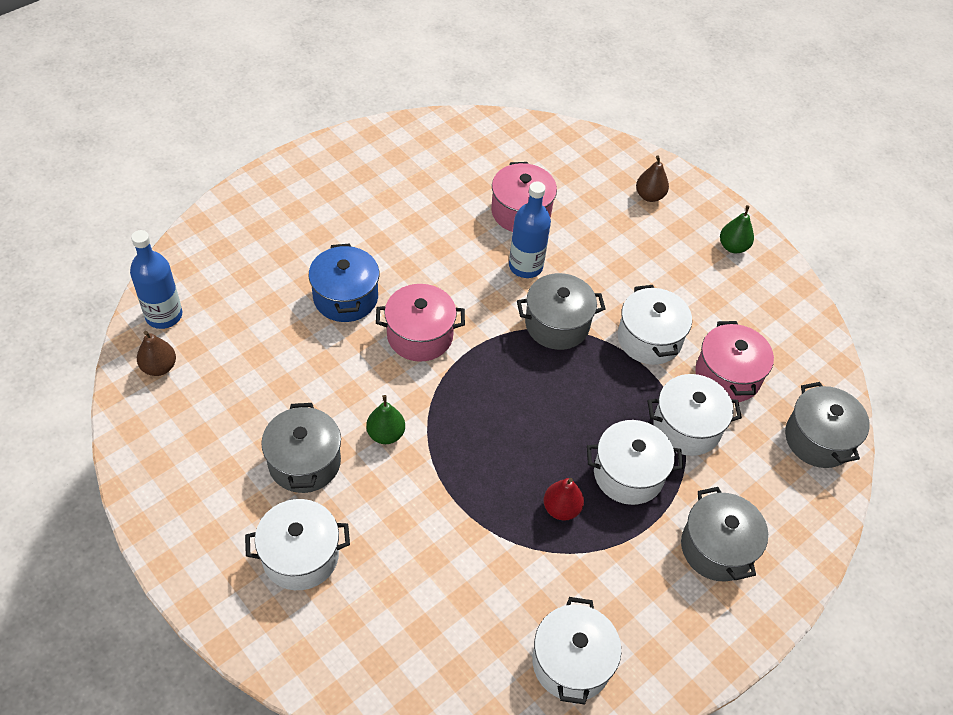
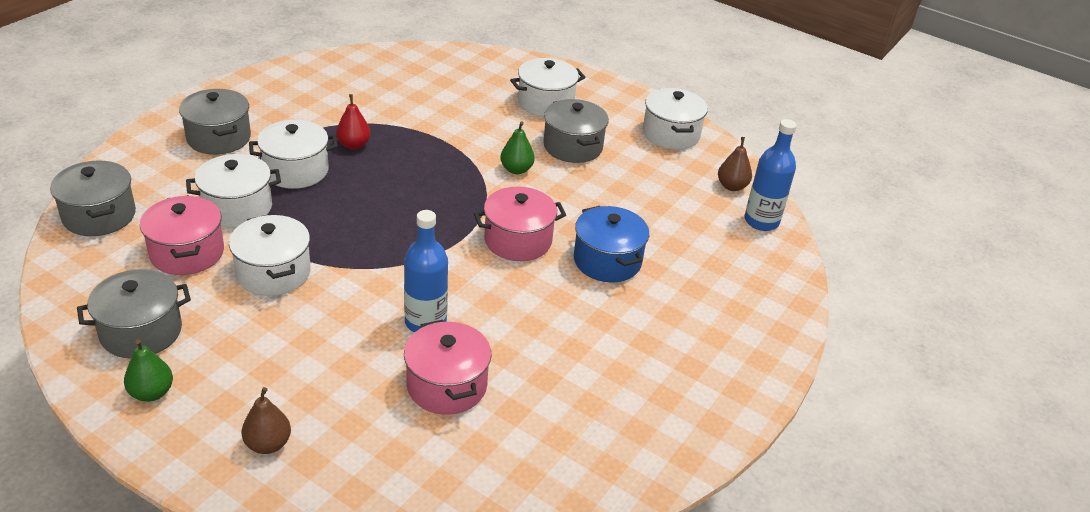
camera: 165 degrees right, 15 degrees down
(557, 324) = (378, 271): grey pot -> grey pot (141, 332)
(571, 662) = (336, 78): white pot -> white pot (671, 134)

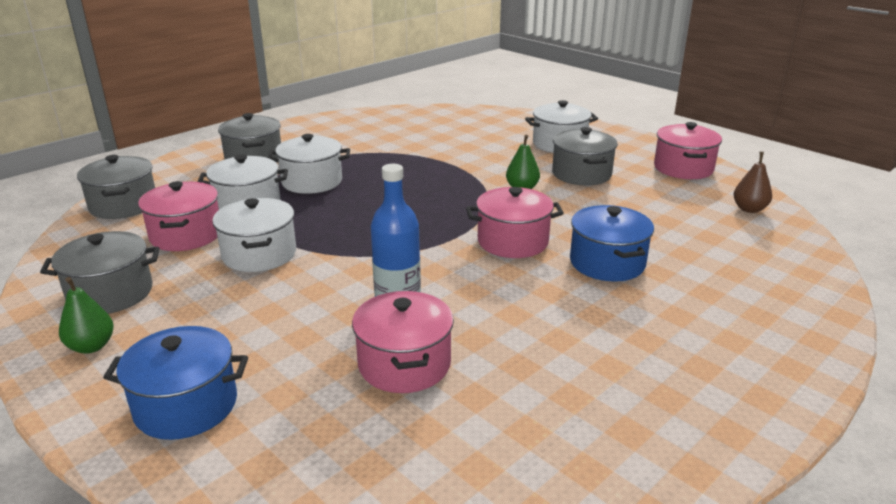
camera: 15 degrees right, 10 degrees down
(268, 444) = (186, 405): brown pear -> blue pot
(353, 145) = (371, 166): red pear -> none
(671, 134) = (683, 168): white pot -> pink pot
(761, 221) = (784, 238): blue bottle -> none

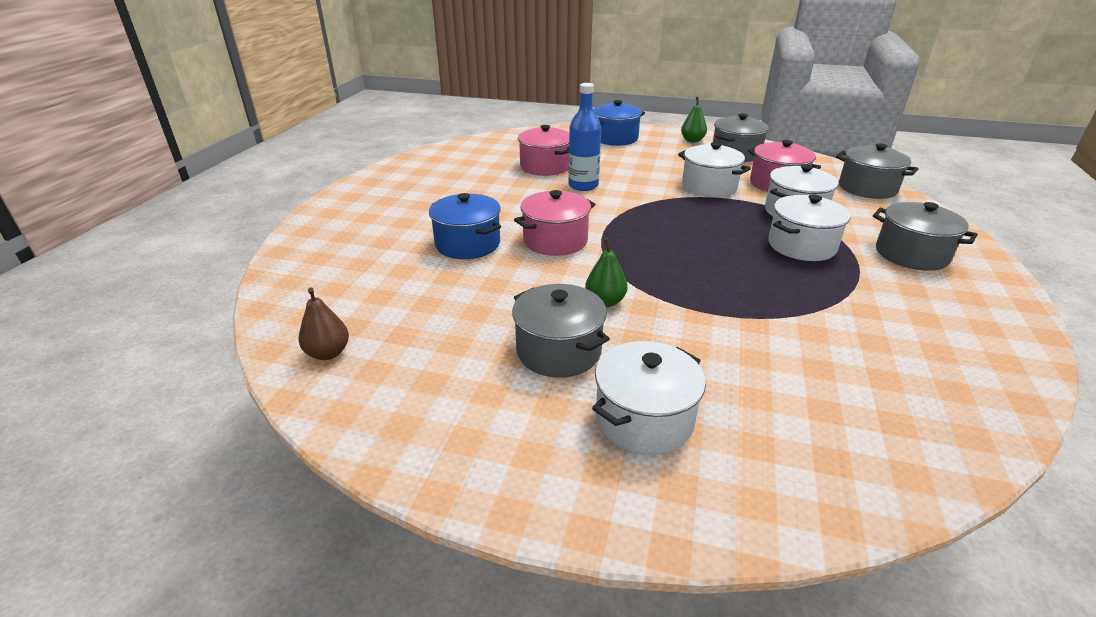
camera: 150 degrees right, 5 degrees up
(683, 168) = (421, 419): pink pot -> none

